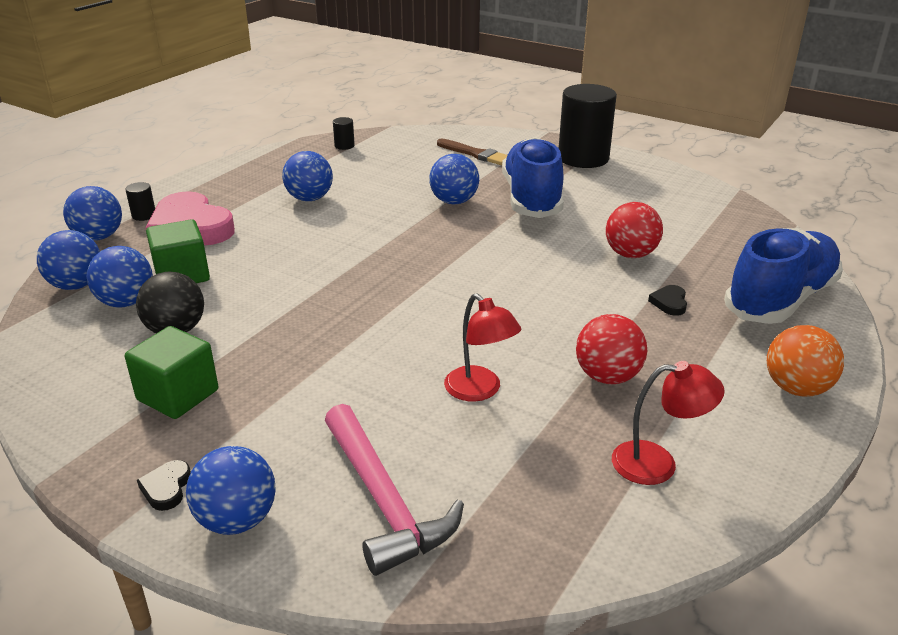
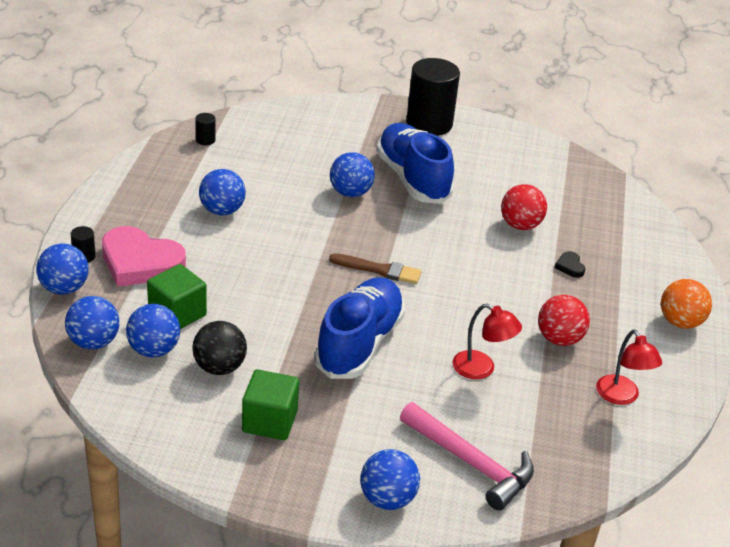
camera: 25 degrees left, 5 degrees up
(166, 488) = (322, 490): black heart -> none
(475, 154) = (333, 132): brown brush -> brown brush (379, 270)
(657, 463) = (621, 397): red lamp -> red lamp turned 90 degrees clockwise
(780, 299) = (642, 249): blue shoe -> blue shoe (359, 343)

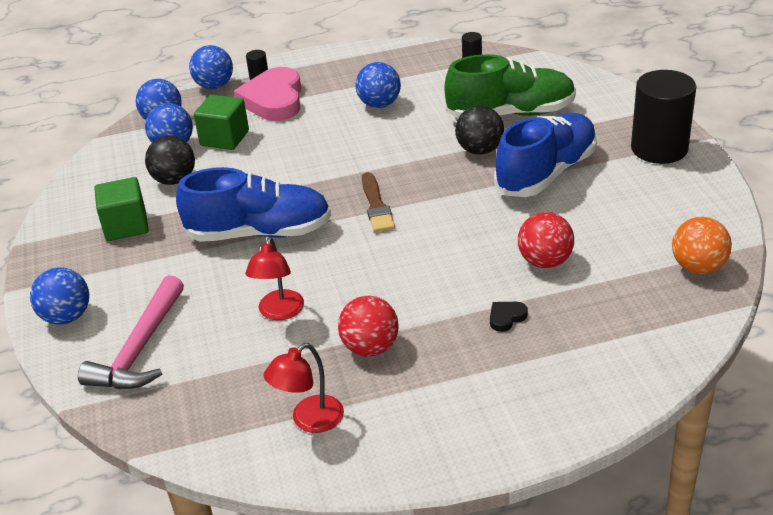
camera: 70 degrees right, 0 degrees up
(313, 158) = (511, 114): none -> green shoe
(350, 193) = (479, 150): blue ball -> black ball
(680, 322) = (486, 432): orange ball -> orange ball (698, 267)

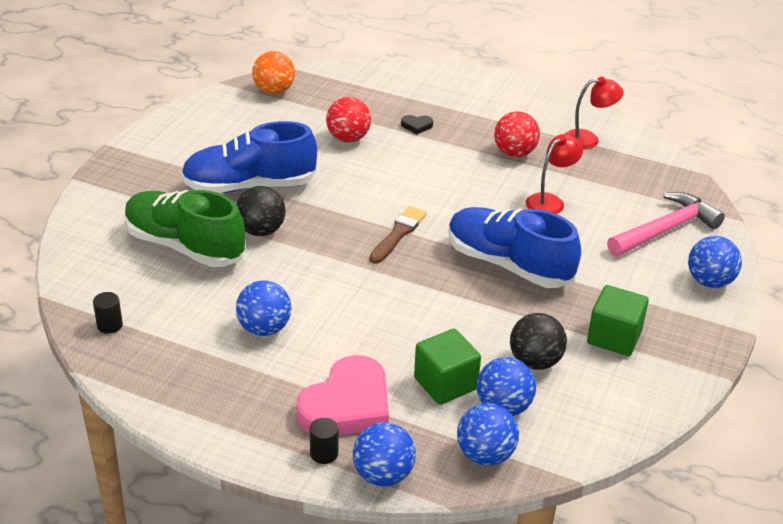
camera: 145 degrees left, 0 degrees up
(659, 148) = (151, 157): black cylinder -> none

